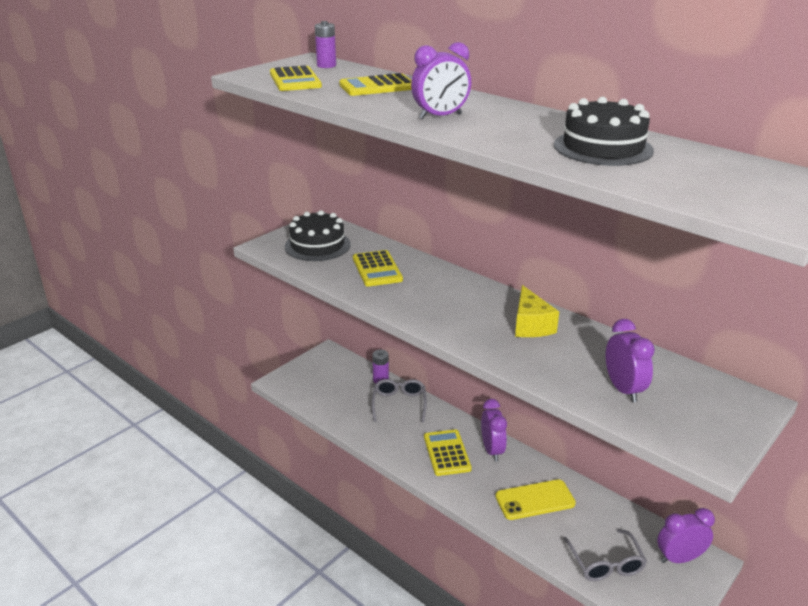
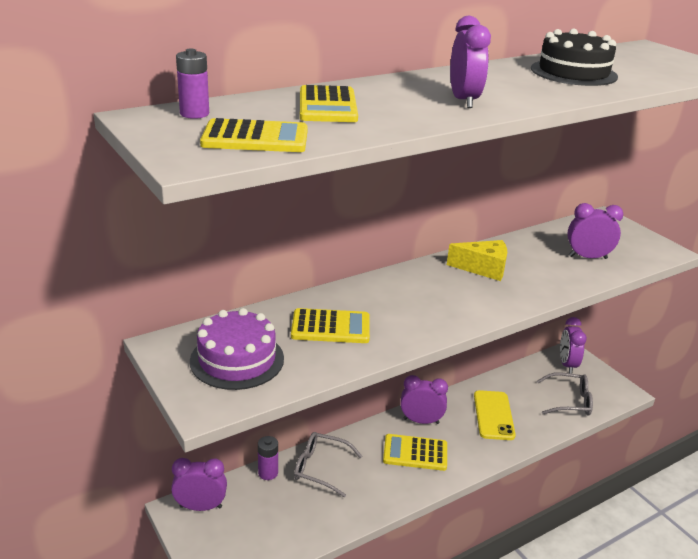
camera: 75 degrees left, 0 degrees up
(317, 245) = (237, 359): black cake -> purple cake
(335, 360) = (201, 506): none -> purple clock

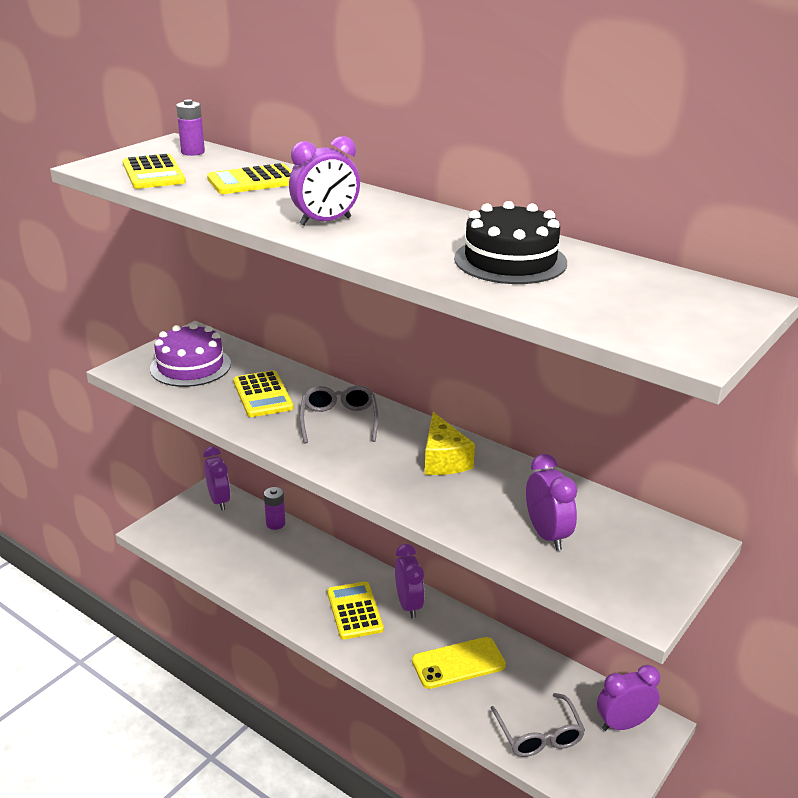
camera: 70 degrees right, 0 degrees up
(320, 468) = (298, 552): grey glasses -> grey glasses (339, 421)

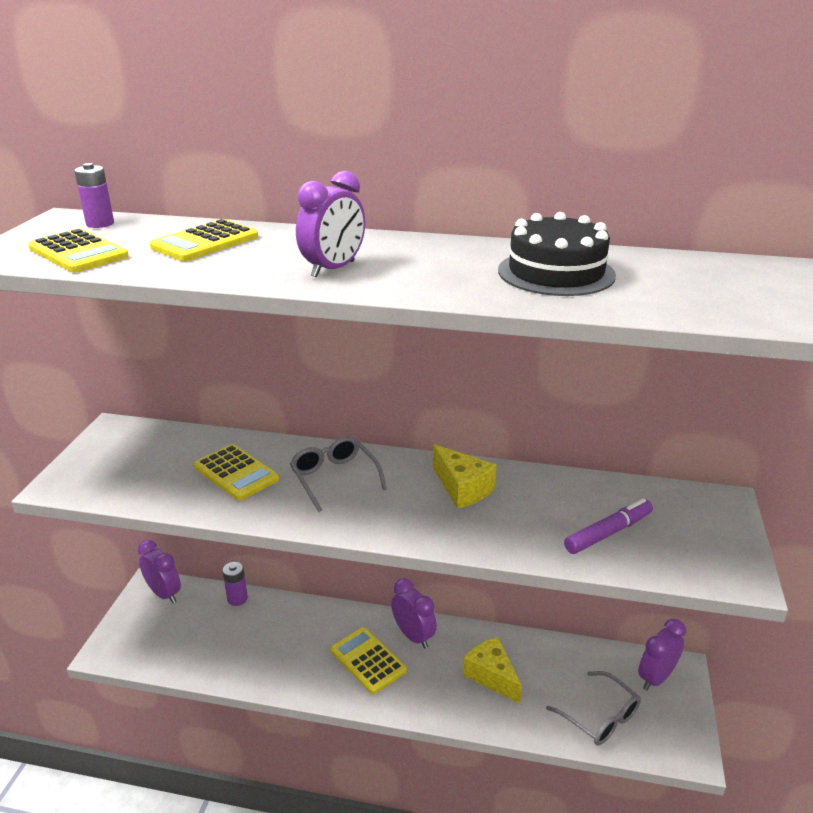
camera: 25 degrees left, 0 degrees up
(190, 366) = (134, 463): purple cake -> none
(458, 663) = (491, 676): yellow phone -> yellow cheese
(547, 535) = (608, 533): purple clock -> purple marker

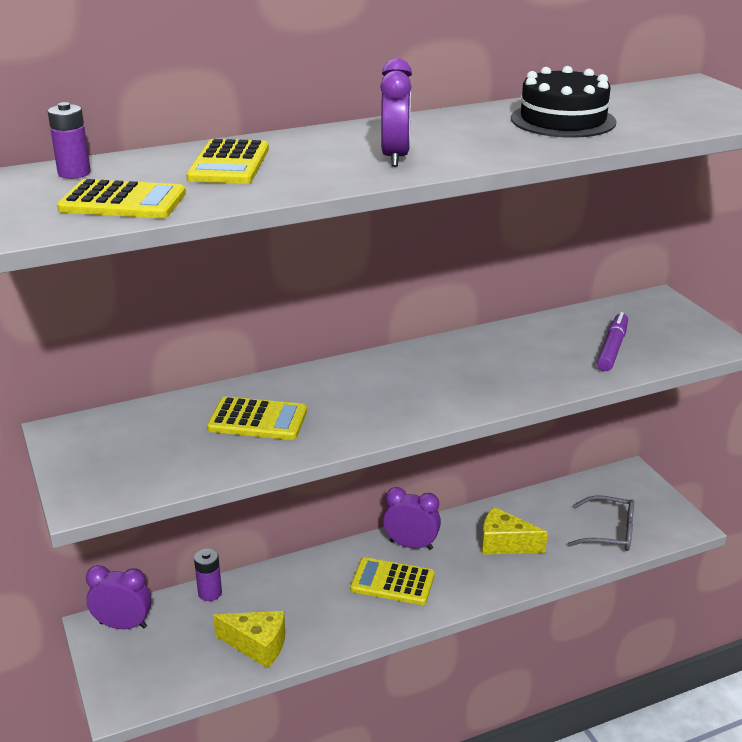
camera: 35 degrees left, 0 degrees up
(334, 478) = (355, 390): grey glasses -> none
(462, 488) = (471, 358): yellow cheese -> yellow cheese (257, 645)
(656, 677) = (621, 487): purple clock -> none

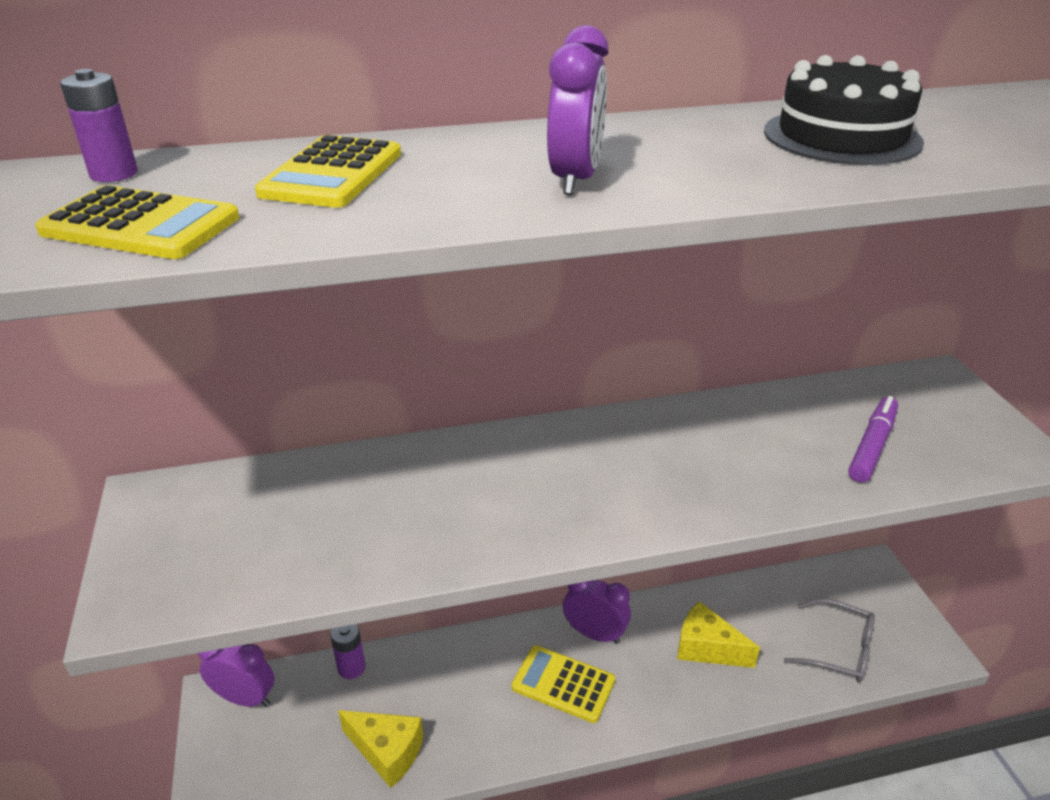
camera: 10 degrees right, 5 degrees up
(257, 420) = (386, 506): yellow calculator -> none

